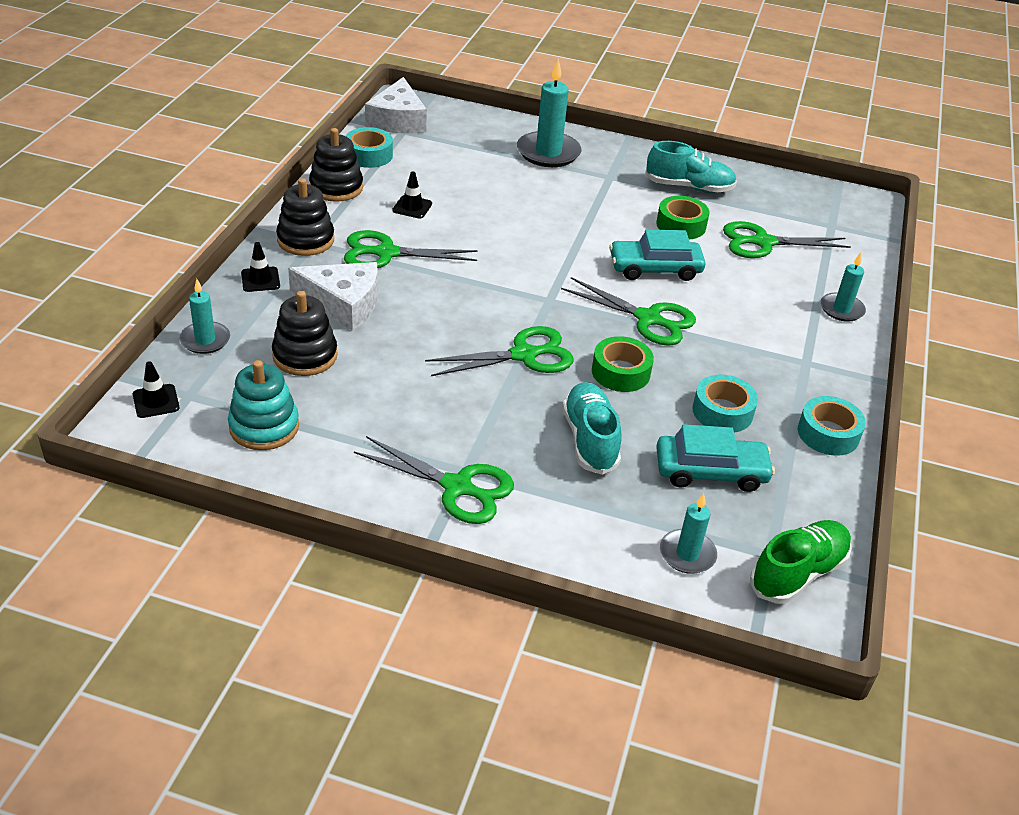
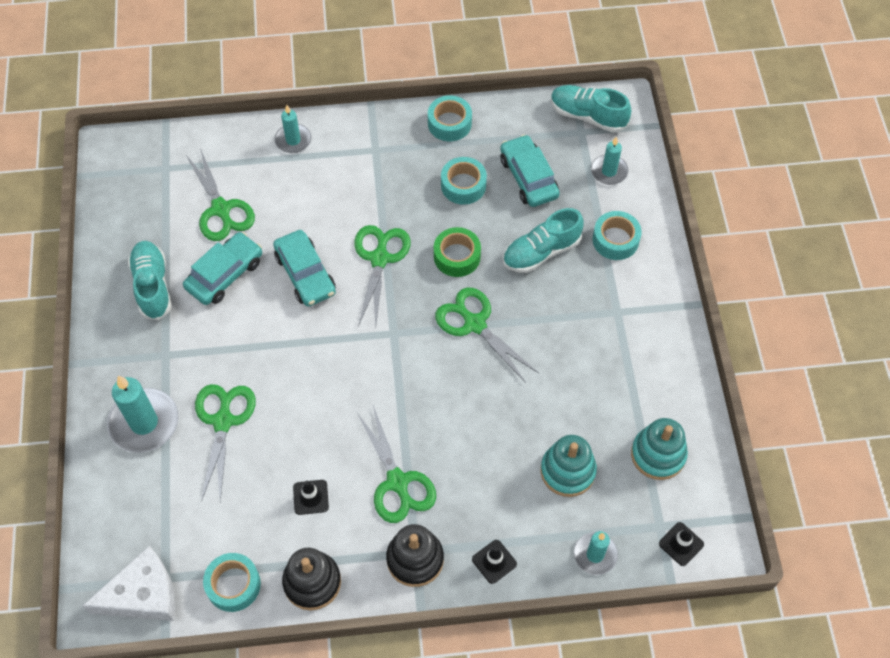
camera: 110 degrees left, 20 degrees up
(305, 356) = (567, 471): black stacking toy -> turquoise stacking toy
(343, 304) = (488, 478): white cheese -> none
(457, 487) = (635, 310): green scissors -> green scissors (223, 421)
(571, 513) = (615, 240): none -> turquoise tape
(681, 225) = (225, 274): green tape -> turquoise car
(798, 573) = (587, 116): green shoe -> turquoise shoe

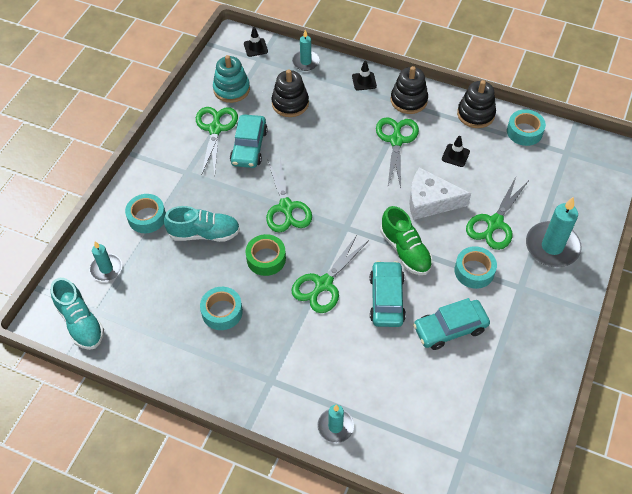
camera: 150 degrees left, 5 degrees down
(143, 594) = (583, 149): white cheese -> white cheese (430, 201)
(152, 286) = (512, 346): turquoise shoe -> none
(221, 209) = (429, 388): green scissors -> green scissors (215, 129)
(312, 336) = (405, 251): none -> green shoe
(449, 123) = (193, 373): turquoise tape -> turquoise tape (474, 271)
(528, 177) = (168, 293): turquoise car -> turquoise car (249, 147)
(567, 471) = (290, 103): turquoise stacking toy -> black stacking toy

